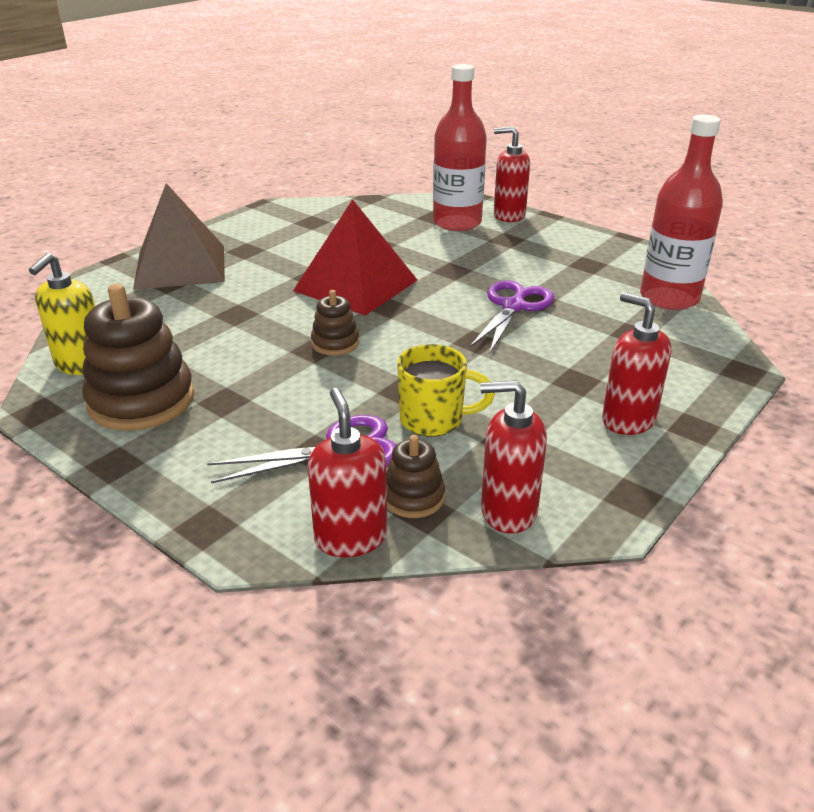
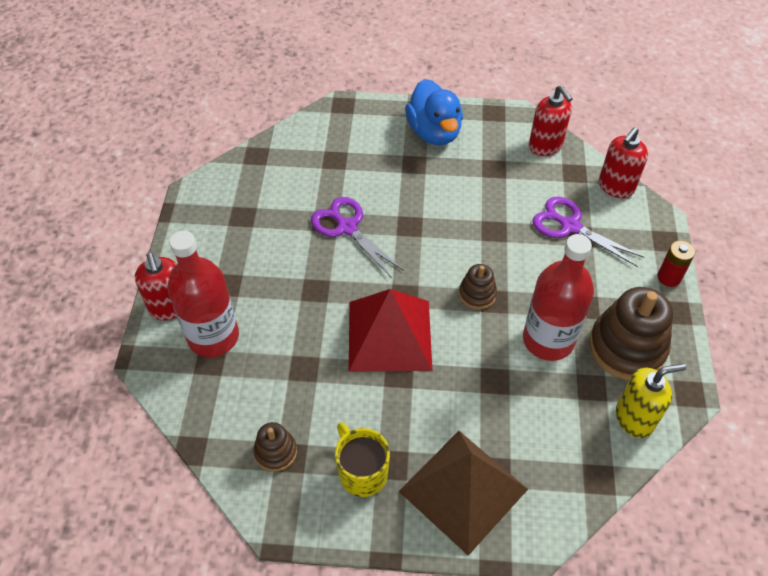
camera: 125 degrees left, 20 degrees up
(158, 488) = (669, 277): none -> red battery
(413, 497) = (570, 180): brown stacking toy -> brown stacking toy (275, 452)
(434, 420) = (507, 203): yellow mug -> yellow mug (362, 472)
(513, 307) = (347, 228): purple scissors -> purple scissors turned 60 degrees clockwise
(628, 420) = (434, 132): red soap dispenser -> blue duck
(669, 298) = (269, 158): red bottle -> red bottle (548, 340)

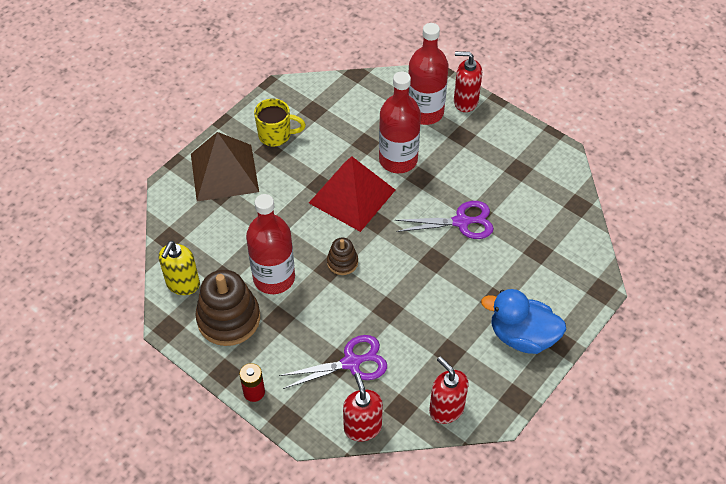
camera: 125 degrees right, 0 degrees up
(275, 452) = (322, 106): brown stacking toy -> none
(306, 322) = (398, 160): none -> red bottle
(545, 146) = (446, 409): red soap dispenser -> red soap dispenser turned 45 degrees clockwise

